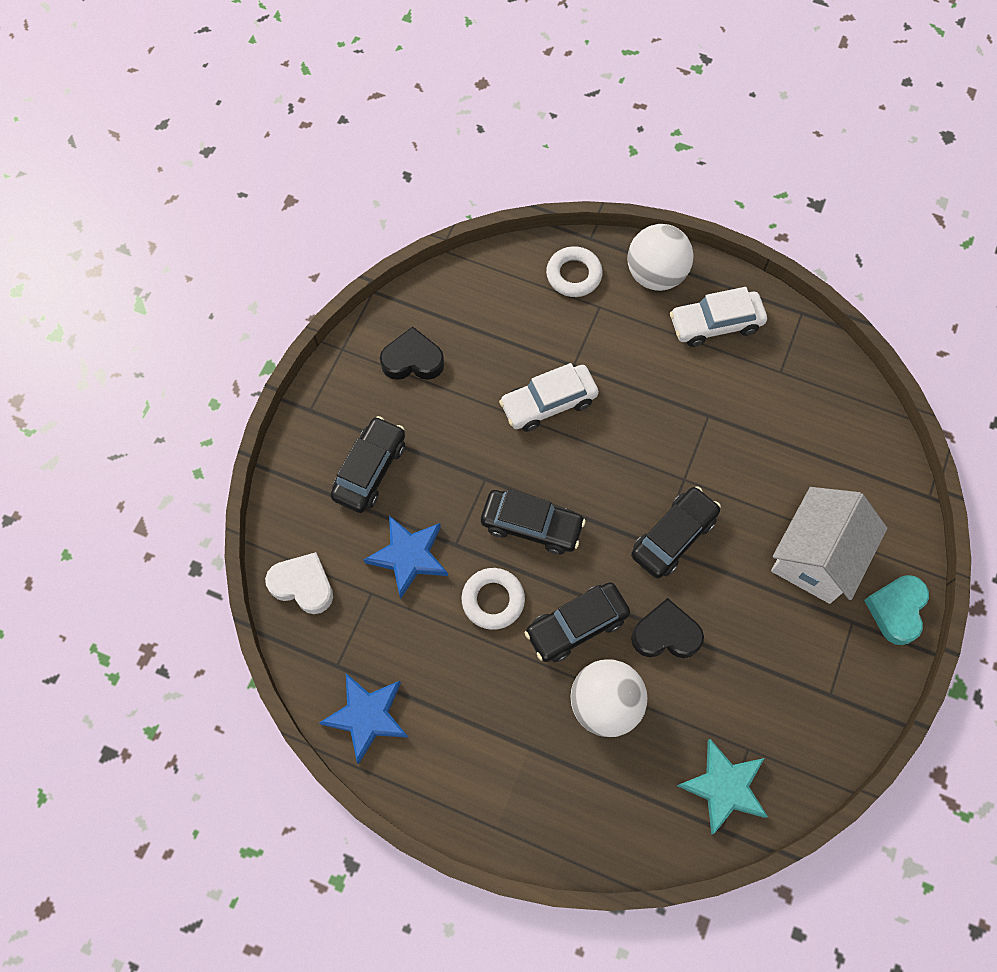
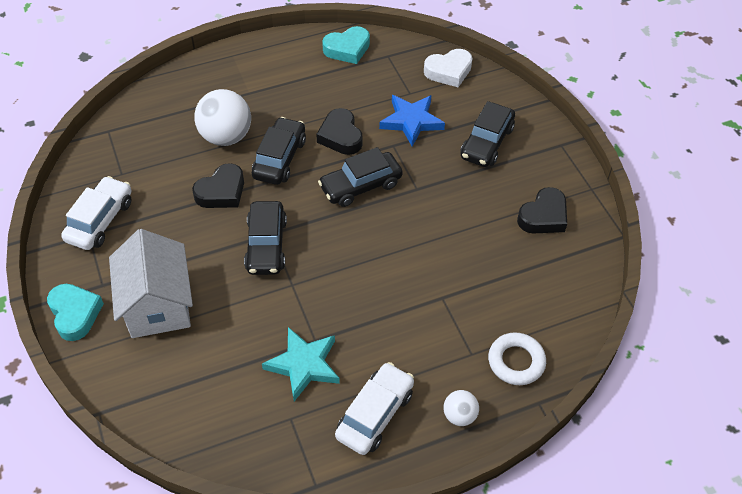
camera: 135 degrees right, 15 degrees down
(367, 716) = (347, 49): blue star -> turquoise heart
(370, 470) = (487, 143): black car -> black car turned 45 degrees clockwise
(493, 600) = (340, 136): white ring -> black heart
(548, 403) = (430, 260): white car -> white car (100, 220)
(655, 275) = (459, 415): white ball -> white ball, size x0.52
(724, 787) = (122, 148): turquoise star -> turquoise star (304, 365)

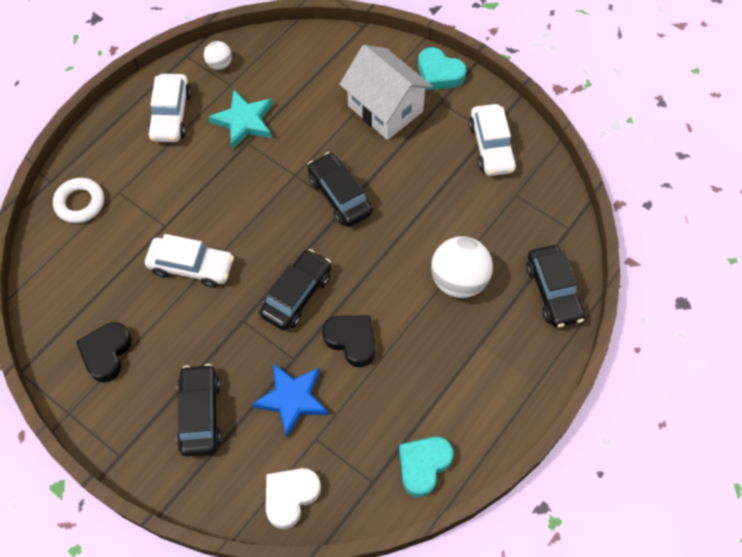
camera: 150 degrees right, 10 degrees up
(221, 192) = (416, 223): black heart -> none
(279, 158) = (391, 284): black car -> black car (553, 291)
(436, 250) = (191, 266): none -> white car
(459, 415) = (108, 143): white ball -> white ball (219, 64)

